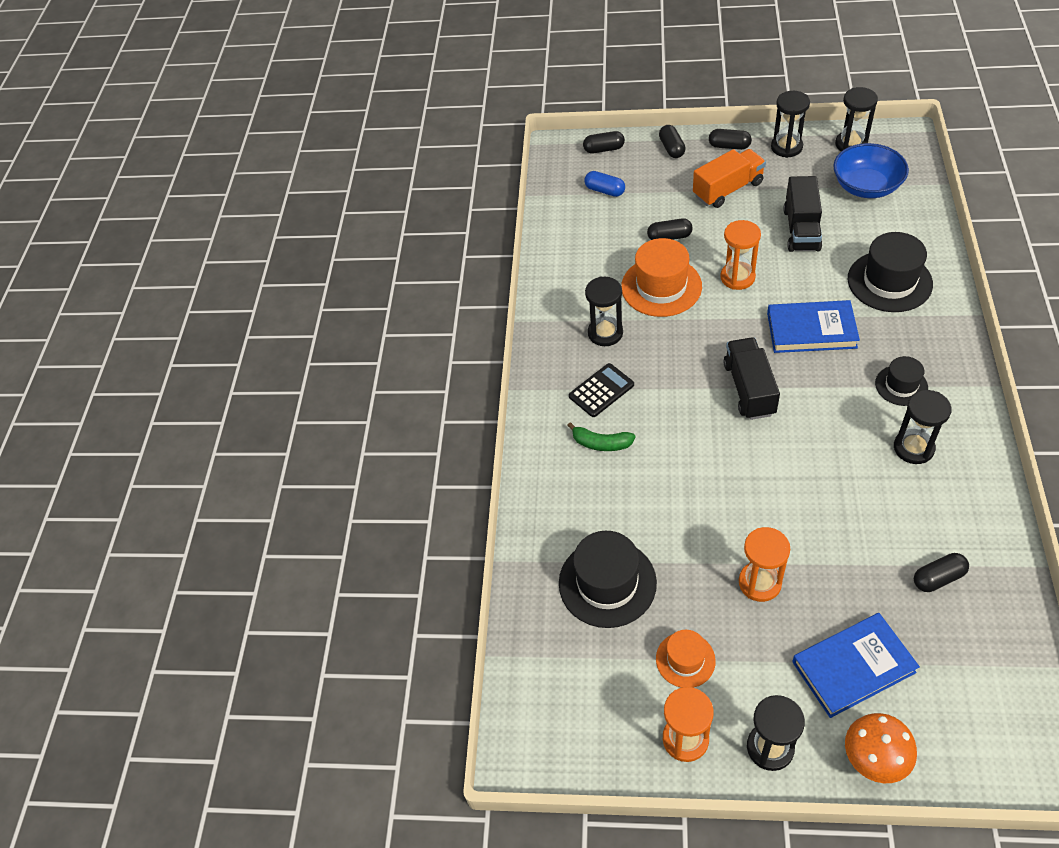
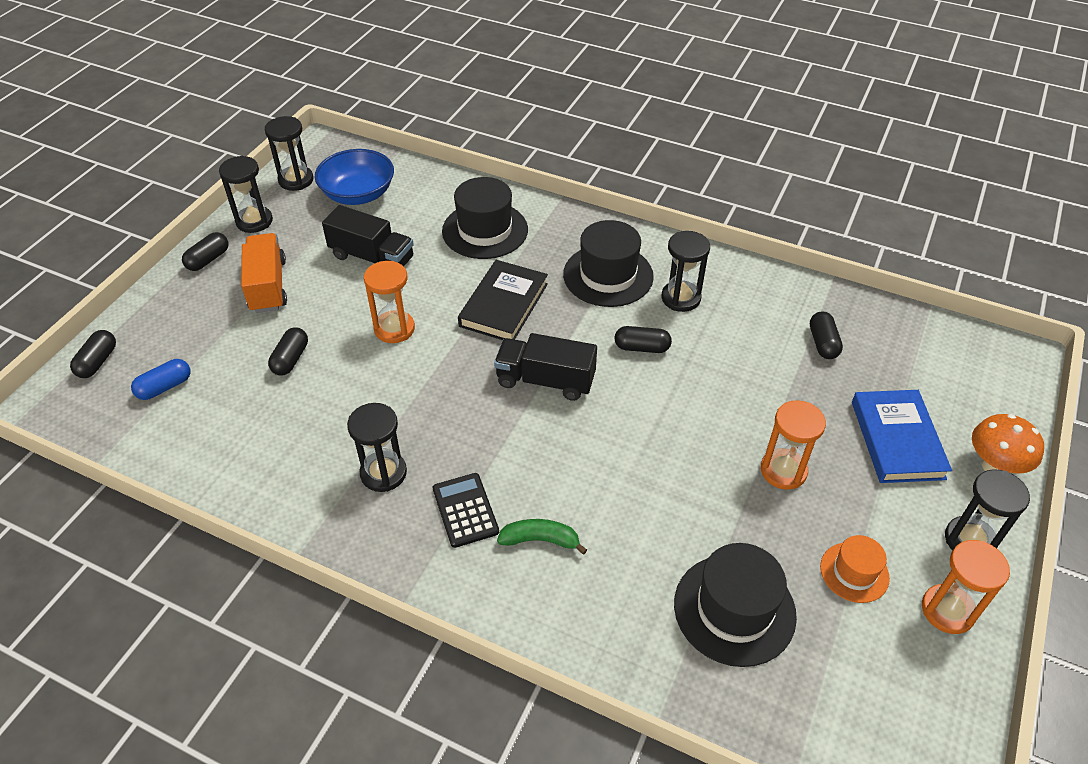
camera: 75 degrees left, 5 degrees down
(601, 443) = (540, 540): green banana -> green banana turned 120 degrees counterclockwise
(661, 286) = (356, 395): orange hat -> none
(671, 148) = (162, 304): black capsule -> black capsule (641, 347)
(811, 330) = (504, 305): blue book -> black book
(901, 385) = (608, 275): black hat -> black hat, size x1.74

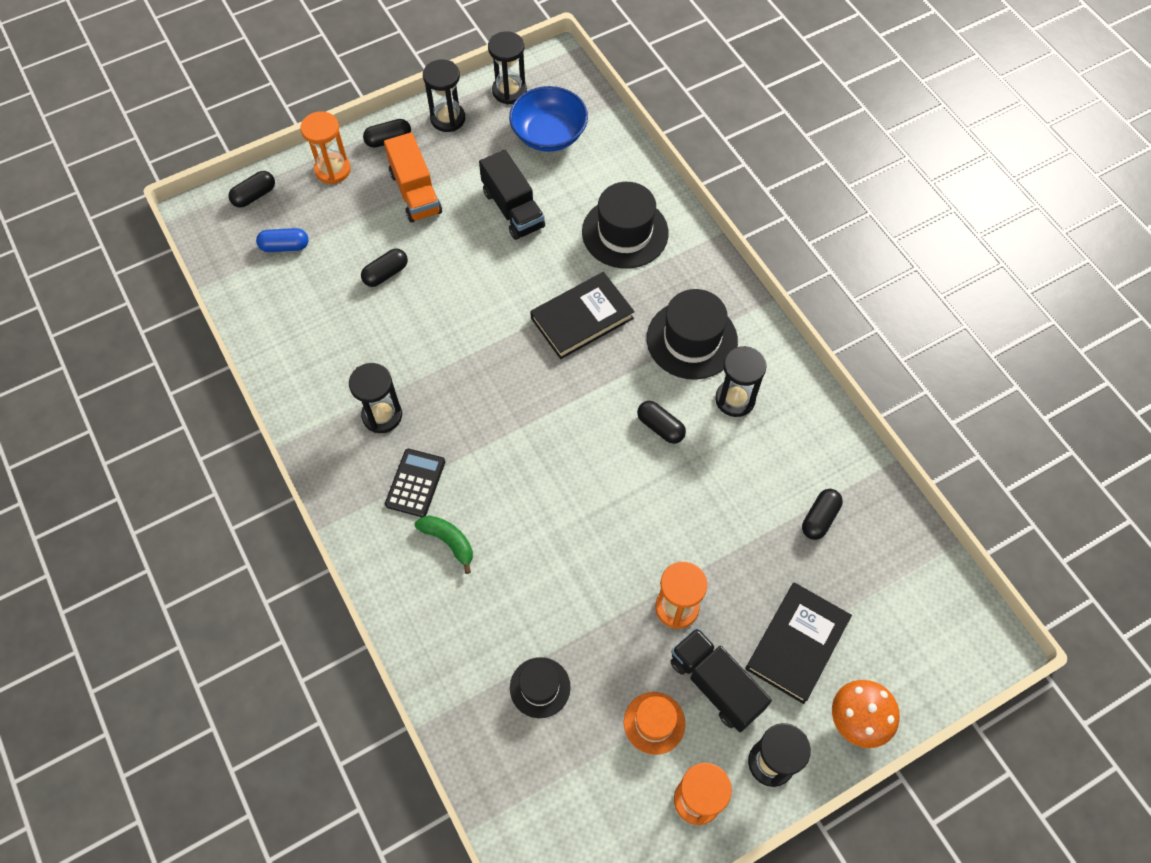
camera: 35 degrees right, 15 degrees up
(268, 286) = (415, 192): orange truck -> orange truck turned 135 degrees clockwise
(394, 329) = (480, 291): orange hourglass -> orange hourglass (333, 170)
(545, 380) = (558, 410): black truck -> black truck (715, 684)
(734, 609) = (540, 687): black hat -> black hat, size x0.57
(897, 440) = (797, 644): blue book -> black book

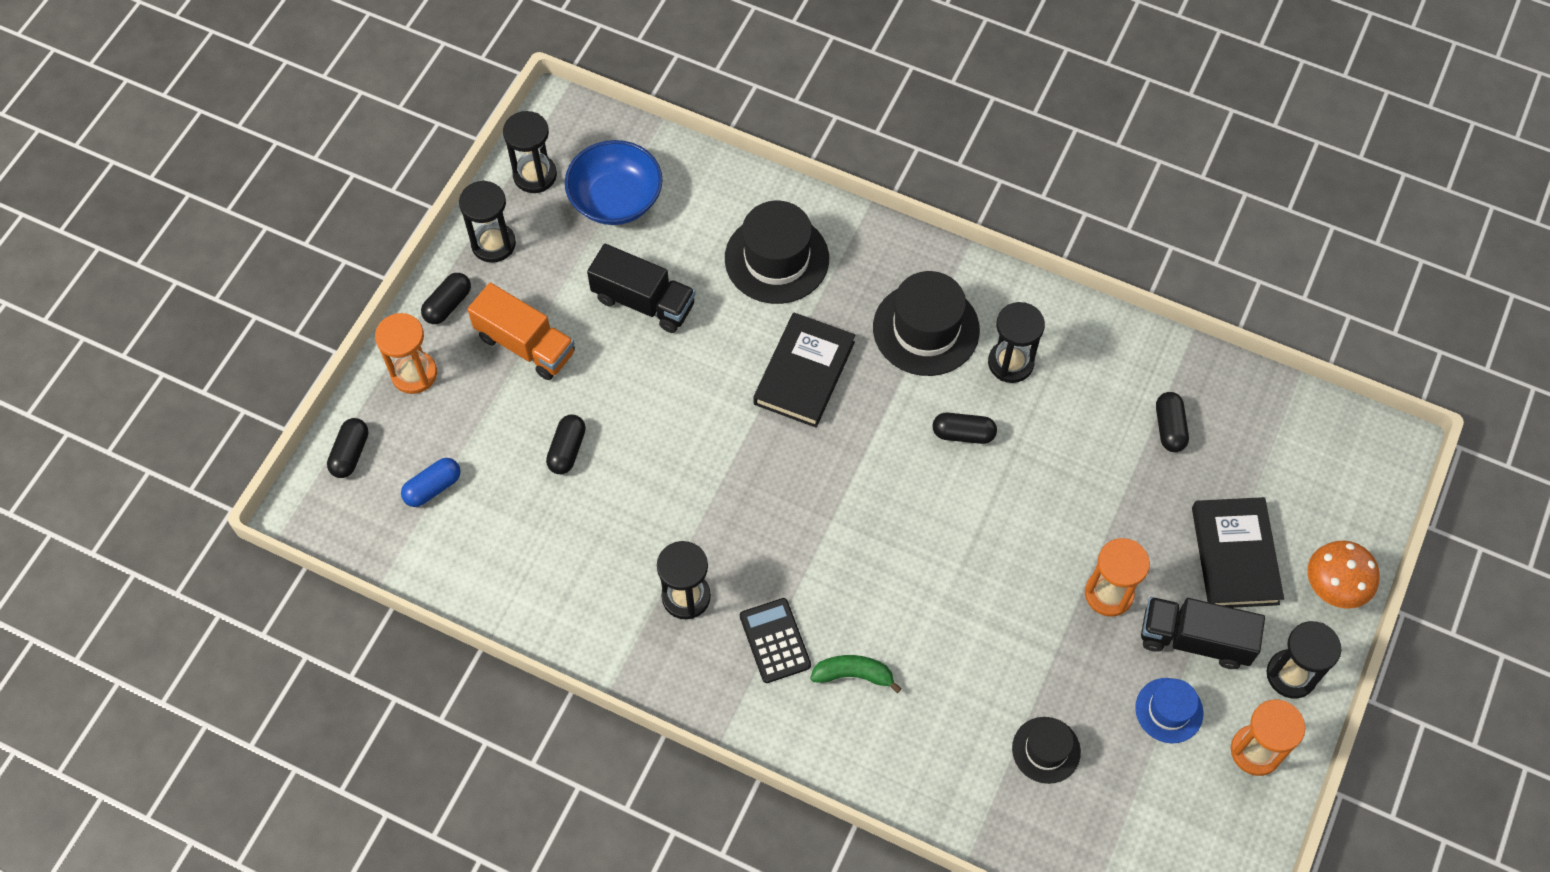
camera: 35 degrees left, 0 degrees up
(654, 723) = (1169, 710): orange hat -> blue hat

